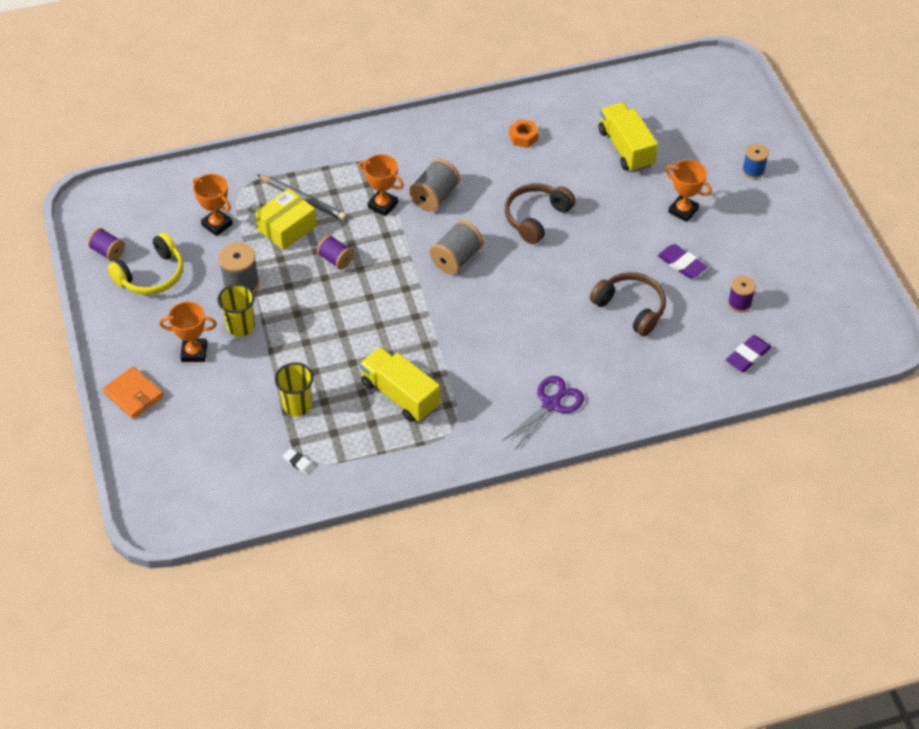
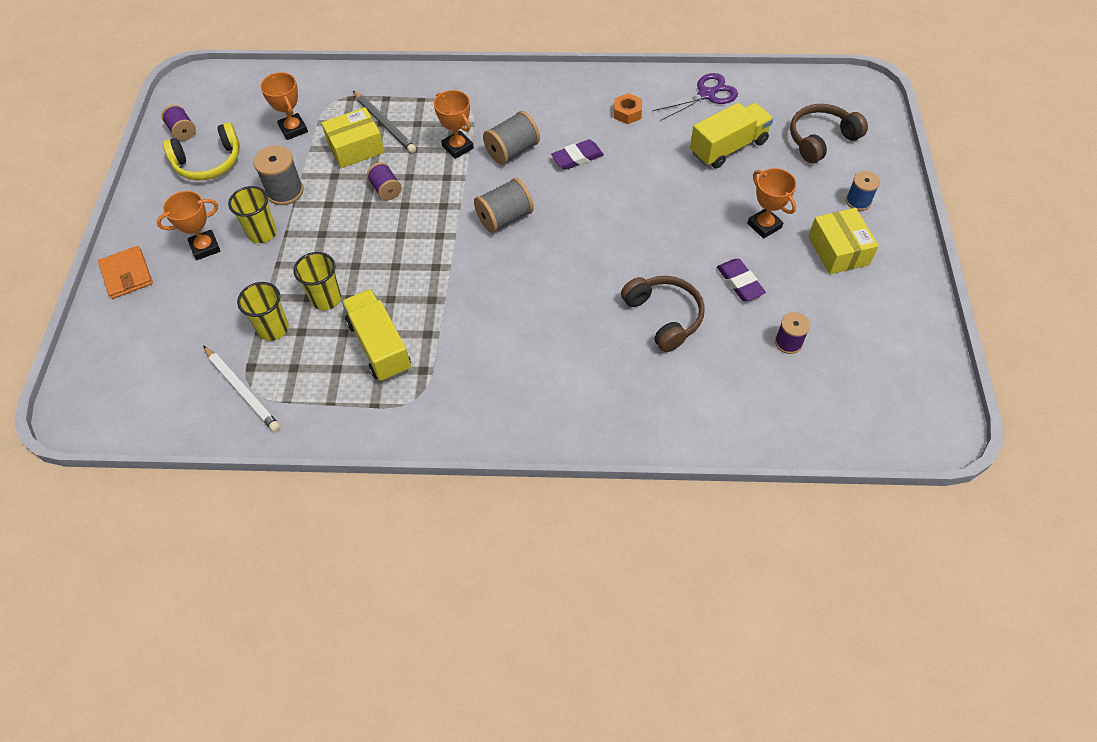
camera: 20 degrees right, 5 degrees up
(194, 352) = (205, 247): orange trophy -> orange trophy turned 45 degrees counterclockwise
(298, 462) = (242, 390): white eraser -> white pencil
(331, 368) = (326, 299): none -> yellow cup
(536, 218) = (605, 196): brown headphones -> brown headphones (821, 139)
(551, 404) = (532, 401): purple scissors -> purple scissors (706, 95)
(626, 148) = (728, 147): yellow truck -> yellow truck turned 60 degrees clockwise
(748, 356) = (775, 406): purple eraser -> purple eraser (577, 158)
(752, 217) = (838, 250): none -> yellow box

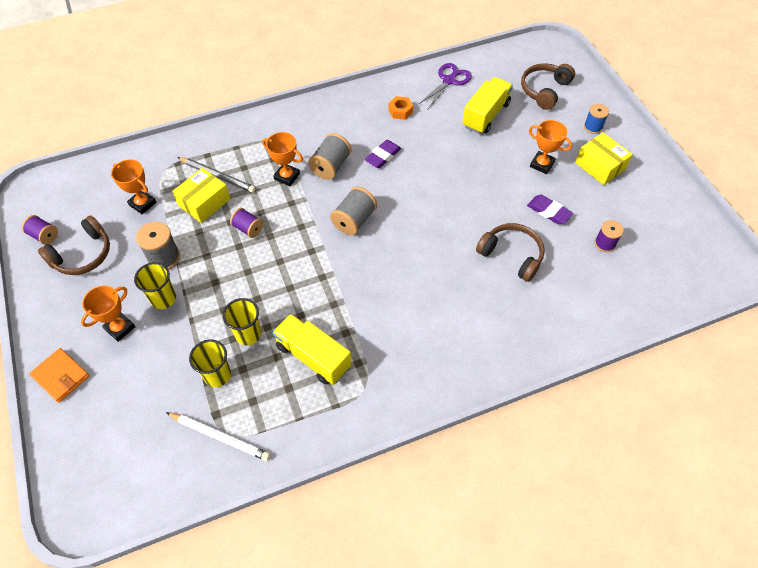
camera: 25 degrees left, 0 degrees up
(208, 162) = (83, 255): yellow headphones -> brown headphones

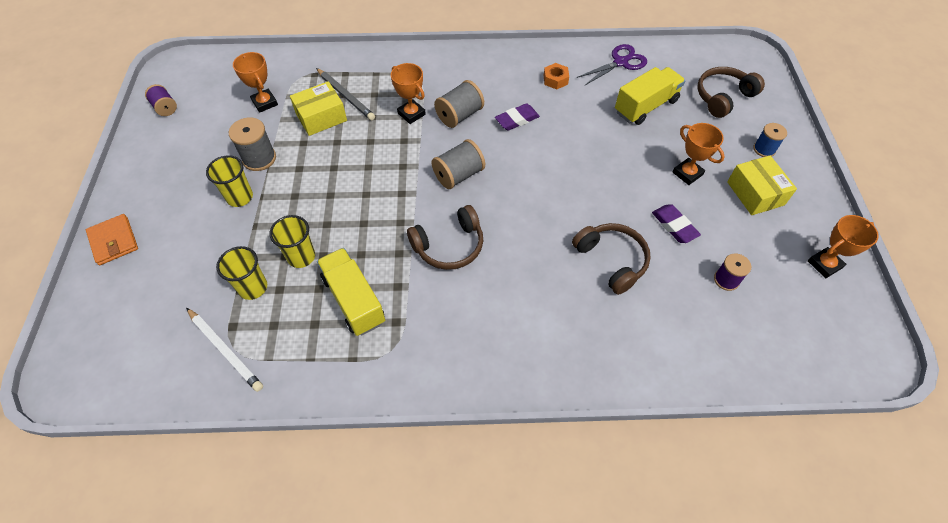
camera: 20 degrees right, 0 degrees up
(83, 255) = (189, 134): brown headphones -> brown headphones (449, 246)
(120, 328) = (187, 213): orange trophy -> orange trophy (824, 264)
(248, 228) = (350, 153): purple spool -> none

